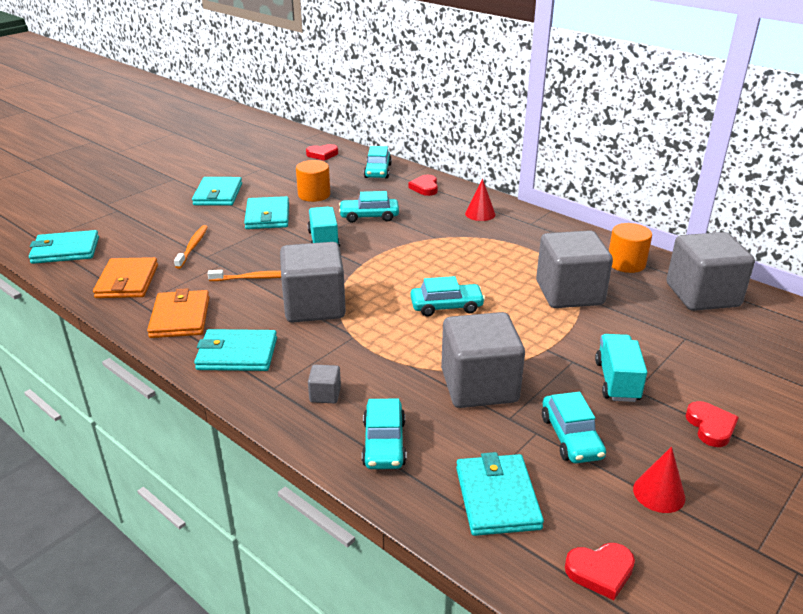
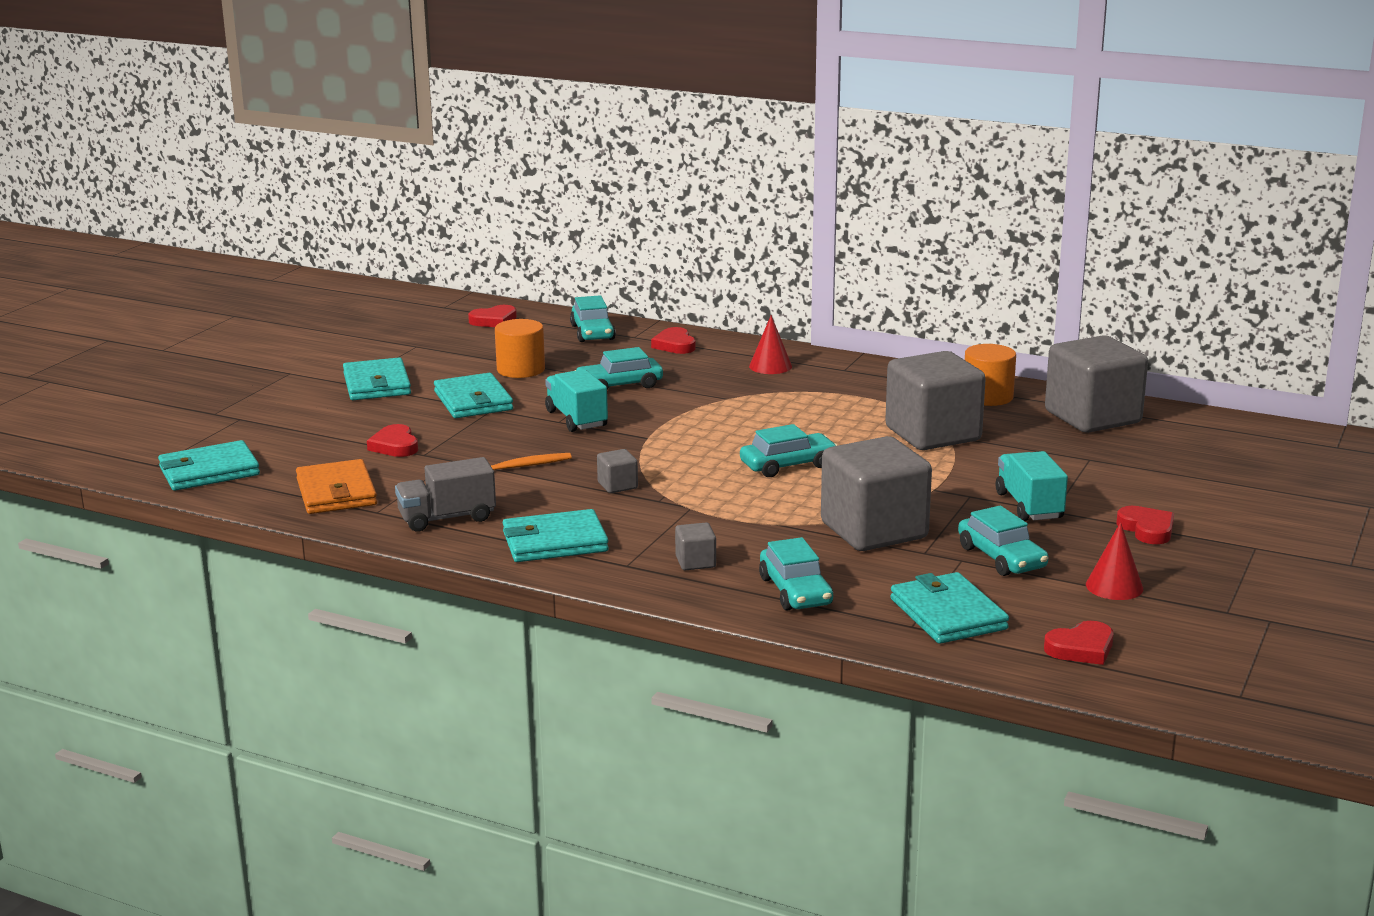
camera: 15 degrees left, 10 degrees down
(180, 317) = (447, 518): orange wallet -> grey truck
(193, 246) = (395, 446): orange toothbrush -> red heart
(314, 306) = (617, 485): grey cube -> grey cube, size x0.41

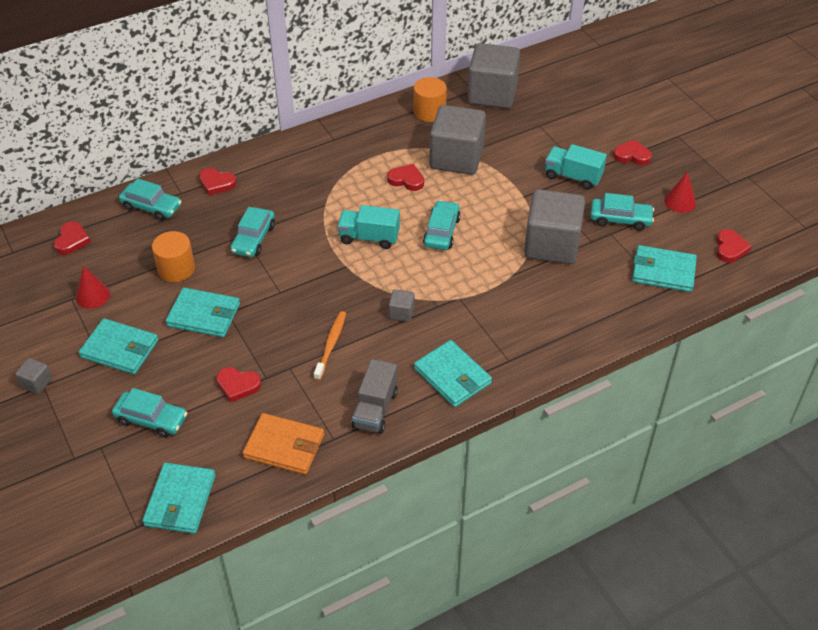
camera: 55 degrees left, 25 degrees up
(554, 542) = (452, 376): turquoise wallet -> turquoise wallet turned 60 degrees counterclockwise
(576, 419) = (285, 282): turquoise truck -> turquoise truck (369, 237)
(695, 562) = (529, 331): grey cube -> grey cube (36, 383)
(770, 366) = (296, 163): red cone -> red cone (92, 296)
(795, 591) = (595, 311): turquoise car -> turquoise car (151, 419)
(844, 422) = (406, 180): none -> red heart

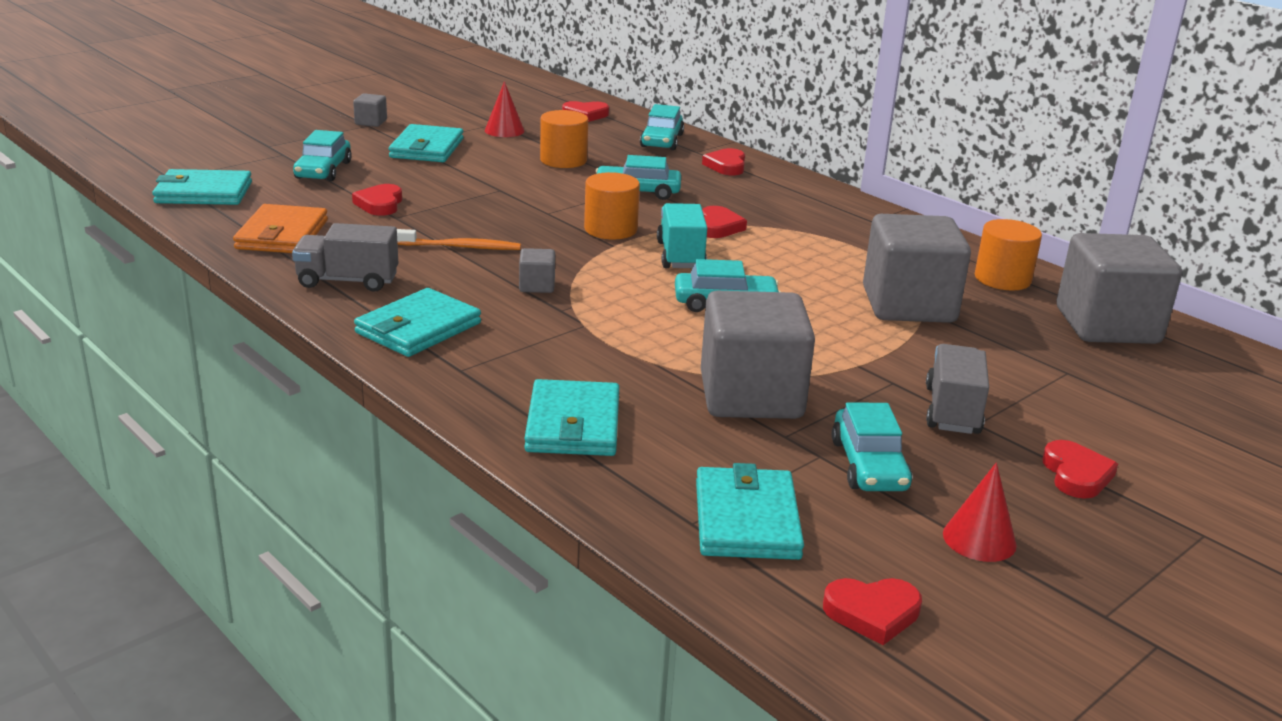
camera: 75 degrees right, 20 degrees down
(204, 315) = (492, 179): turquoise wallet -> turquoise wallet (573, 424)
(318, 264) = (610, 229): none -> orange cylinder
(406, 180) = (824, 272): red heart -> red heart (718, 227)
(573, 176) = (952, 410): turquoise truck -> grey truck

